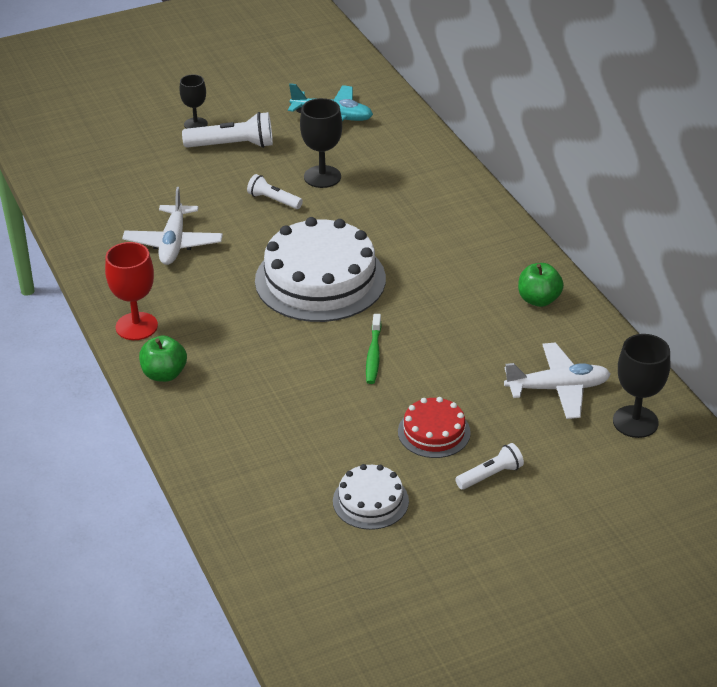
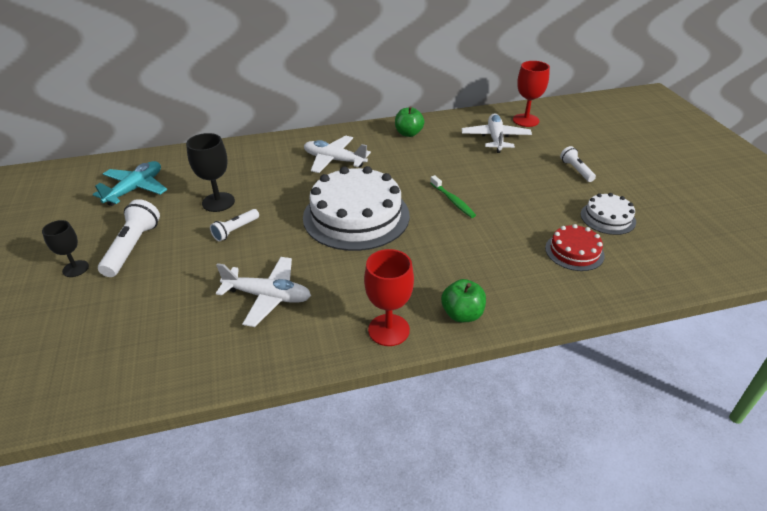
camera: 80 degrees left, 0 degrees up
(373, 354) = (452, 201): green toothbrush -> green toothbrush turned 45 degrees clockwise
(434, 432) = (536, 185): red cake -> red cake (574, 251)
(440, 244) = (334, 160): none -> white plane
(635, 422) = (525, 120): black goblet -> red goblet

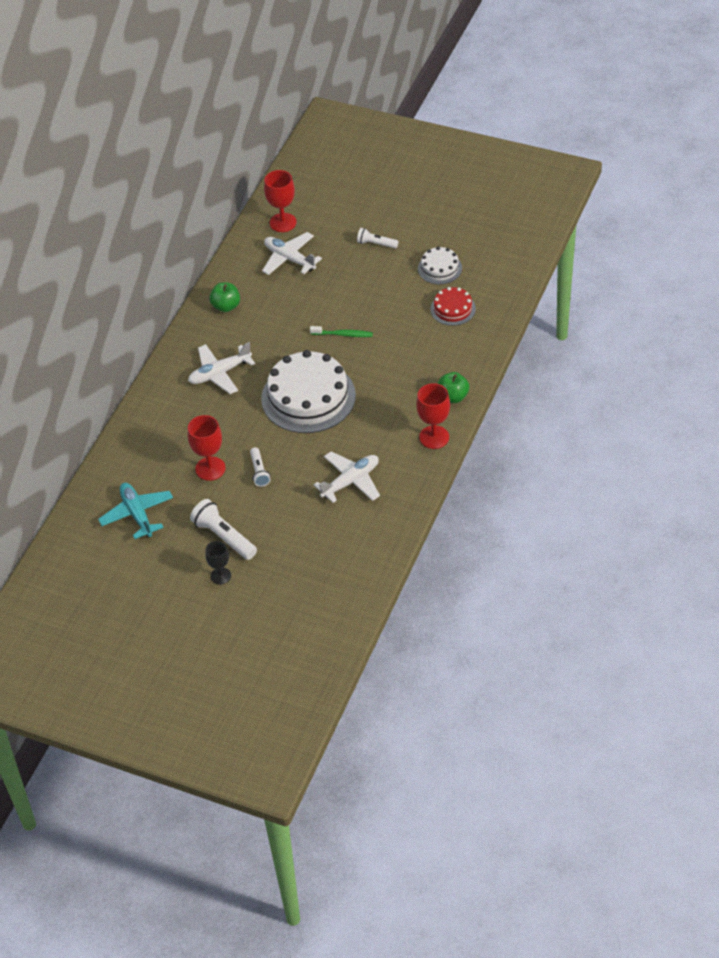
camera: 50 degrees left, 10 degrees up
(218, 202) = (210, 468): black goblet -> red goblet

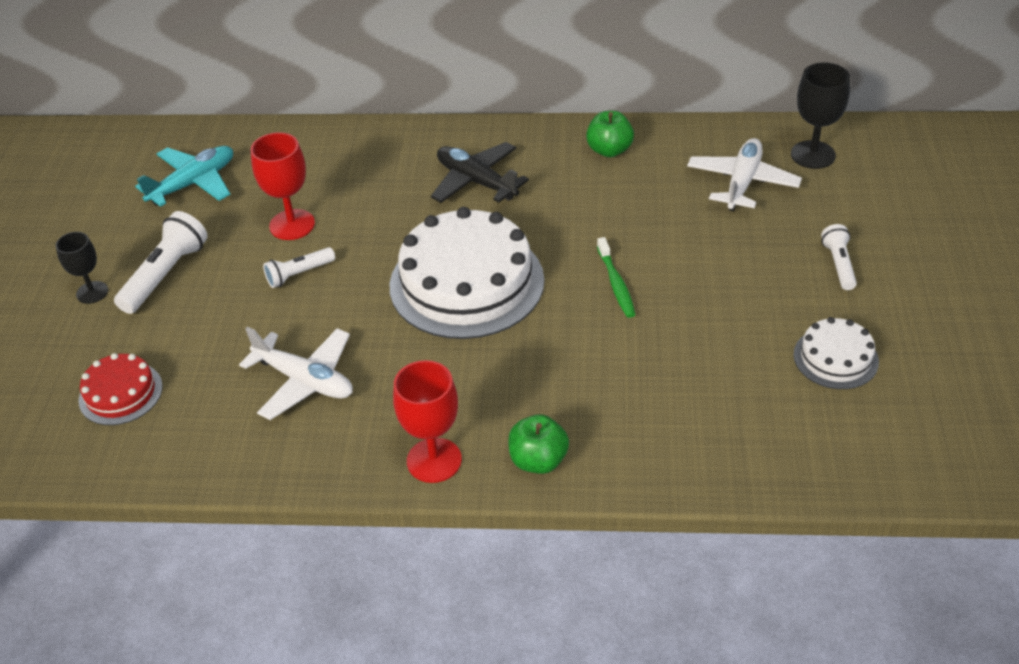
camera: 70 degrees right, 5 degrees down
(220, 373) = (476, 182): white plane -> black plane
(283, 222) = (813, 155): red goblet -> black goblet
(453, 309) = (749, 402): red cake -> red cake (120, 393)

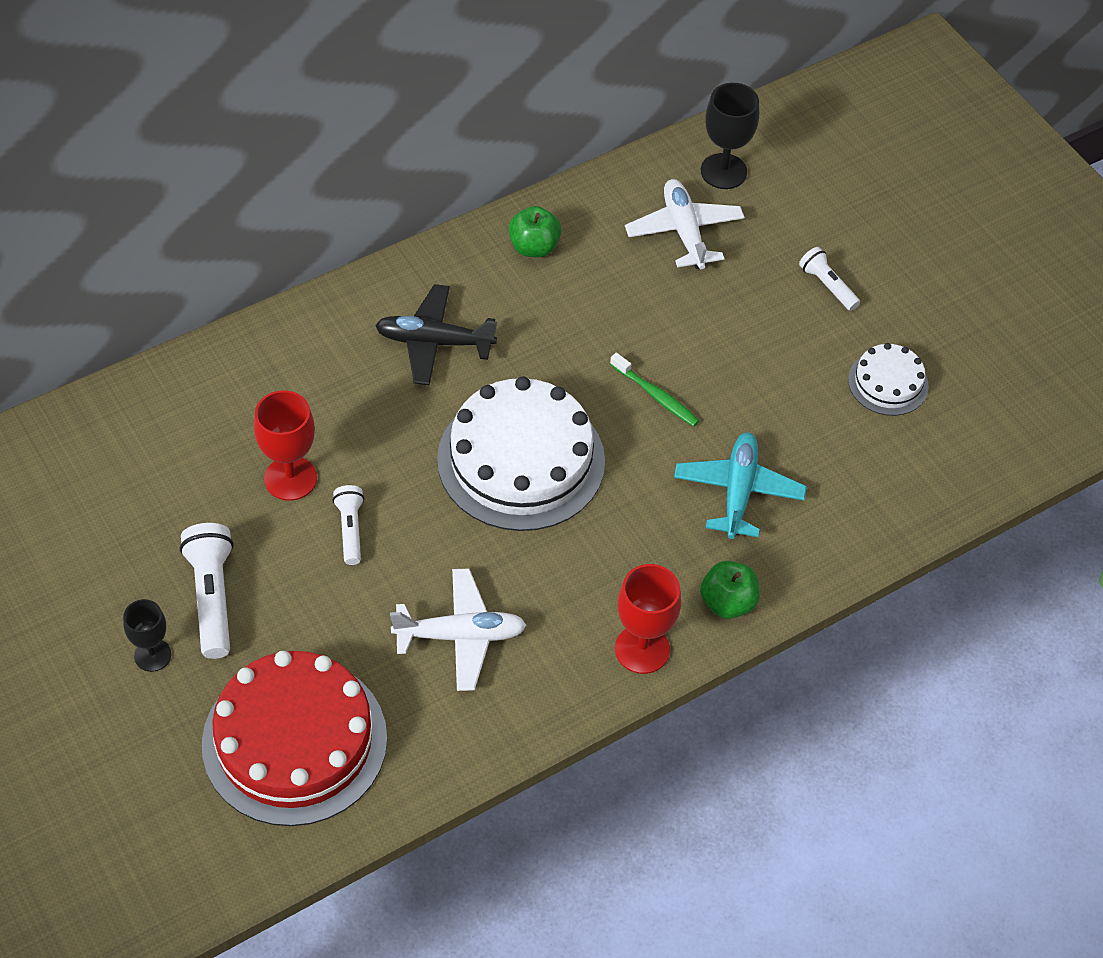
camera: 40 degrees left, 10 degrees up
(120, 393) = (294, 741): red cake -> red cake, size x2.02
(193, 183) = (134, 480): turquoise plane -> turquoise plane (738, 492)
(299, 274) = (350, 529): white flashlight -> white flashlight turned 150 degrees clockwise

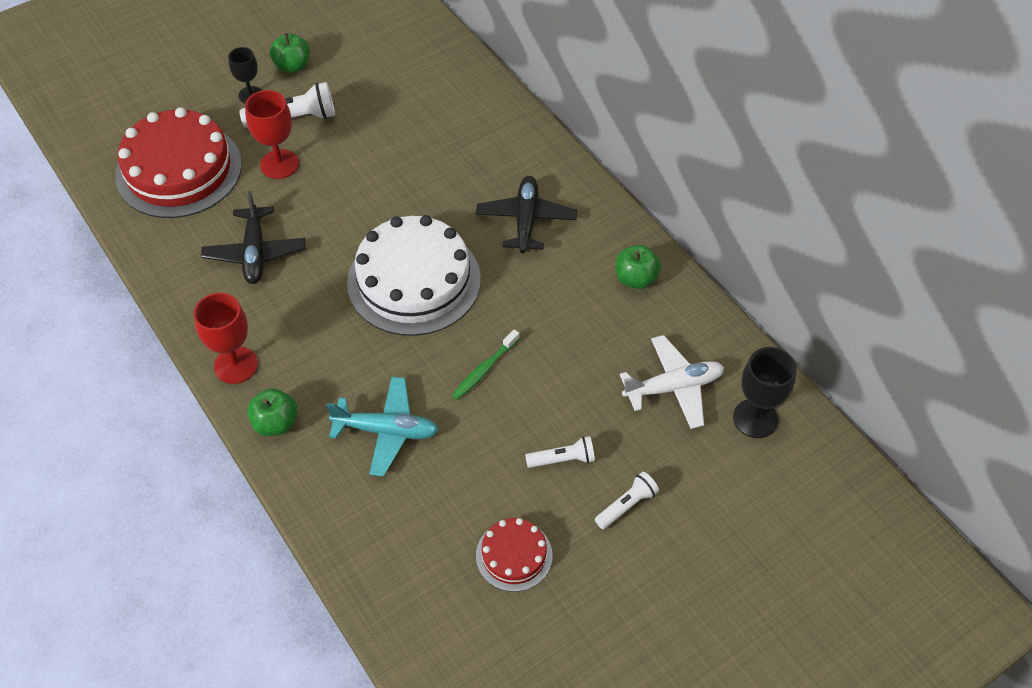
camera: 90 degrees right, 0 degrees up
(100, 602) = (292, 66): none -> green apple
(290, 478) = (393, 148): red goblet -> red goblet (279, 164)
(350, 529) = (348, 184): white flashlight -> white flashlight (562, 459)
(460, 636) = (255, 252): white plane -> black plane
(888, 383) = (514, 555): white cake -> red cake

